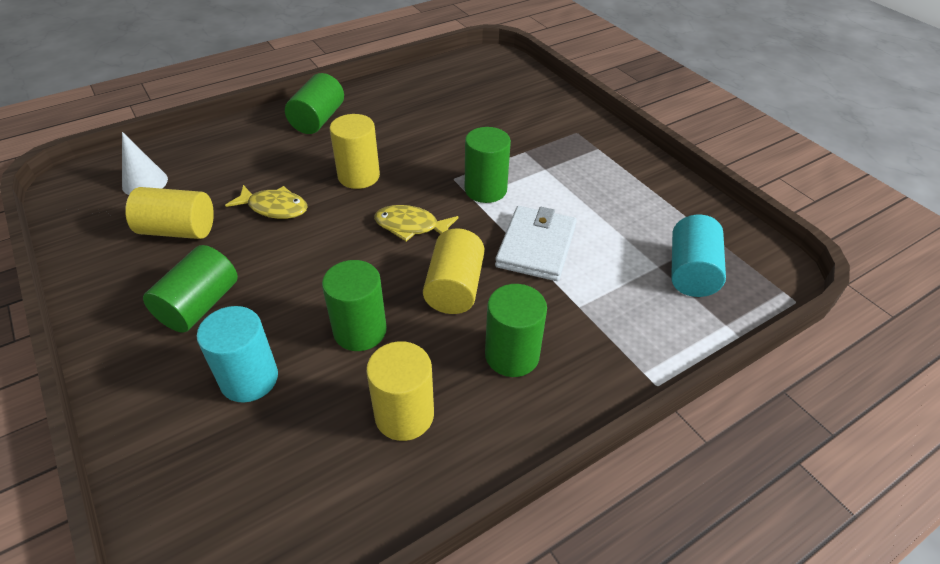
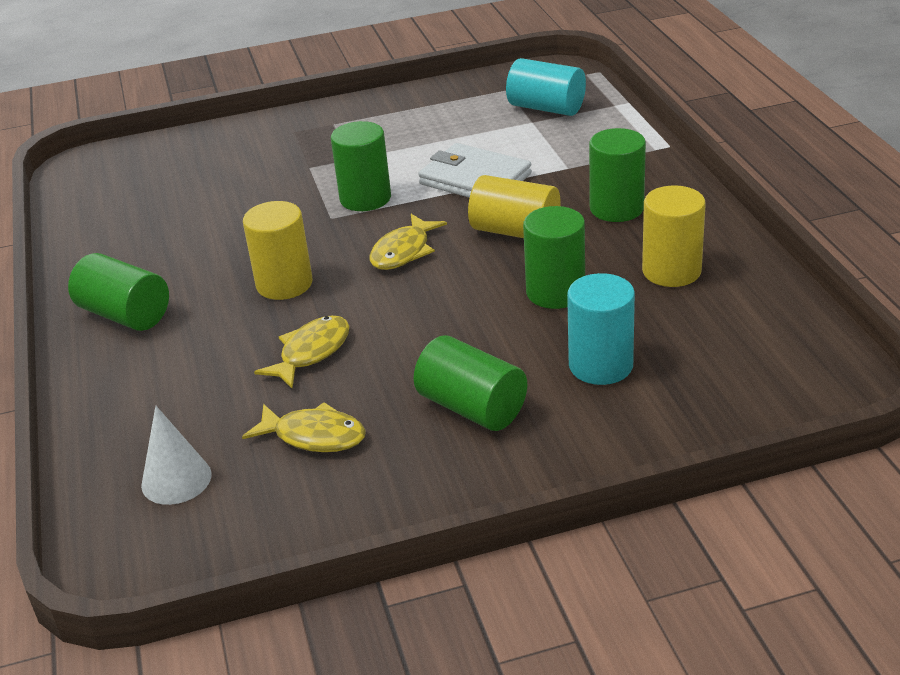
camera: 70 degrees left, 10 degrees down
(178, 230) = (314, 436): yellow cylinder -> yellow fish

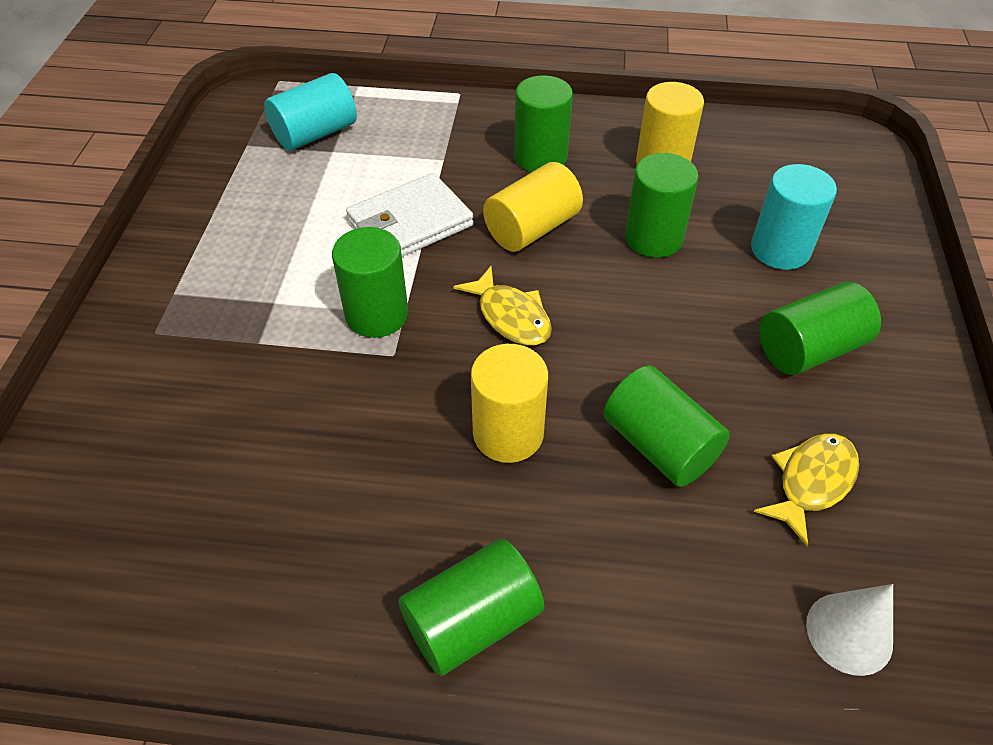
camera: 70 degrees left, 15 degrees up
(311, 352) = (659, 445): yellow fish -> green cylinder

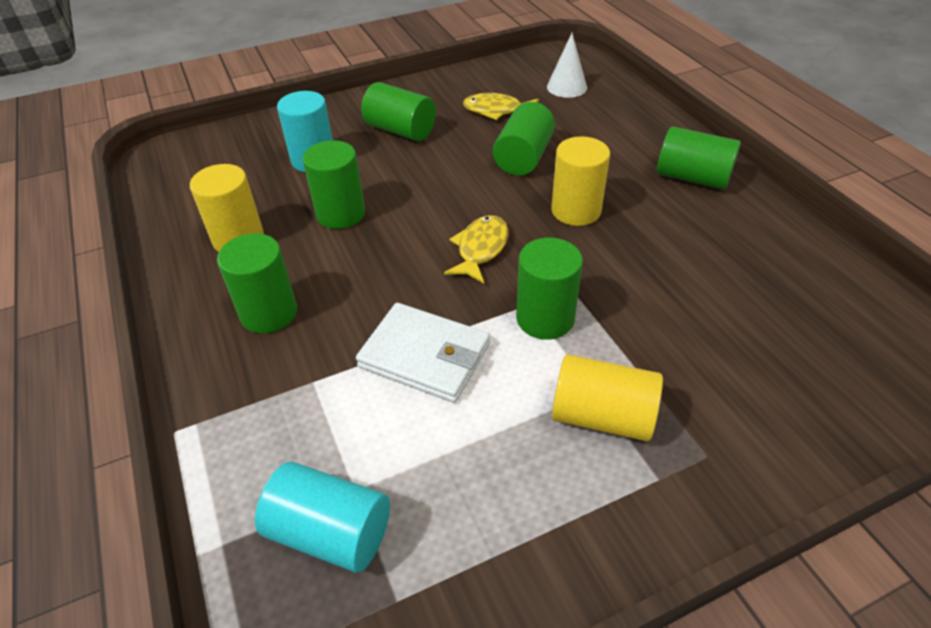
camera: 120 degrees left, 5 degrees down
(532, 228) = (375, 278): yellow cylinder -> yellow cylinder (602, 416)

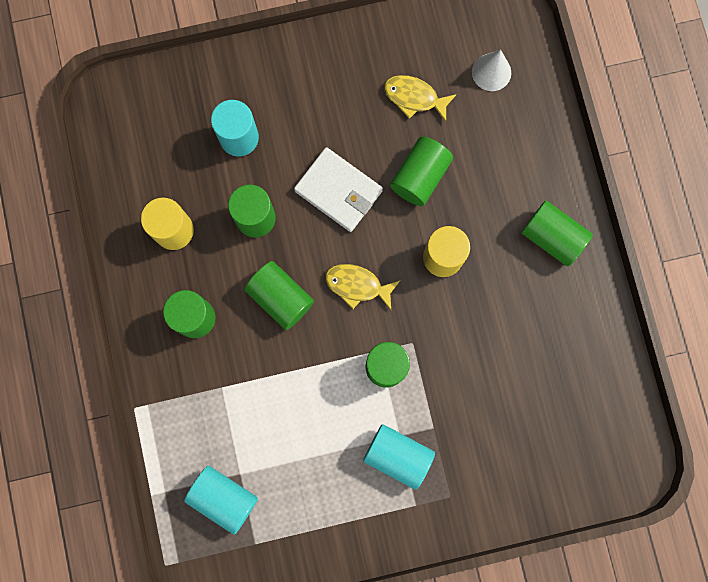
camera: 10 degrees right, 35 degrees up
(400, 130) = (320, 110): green cylinder -> green cylinder (280, 298)
(425, 355) = (297, 382): white wallet -> white wallet (338, 191)
(480, 249) = (357, 285): yellow fish -> yellow fish turned 105 degrees counterclockwise
(602, 416) = (397, 456): yellow cylinder -> turquoise cylinder

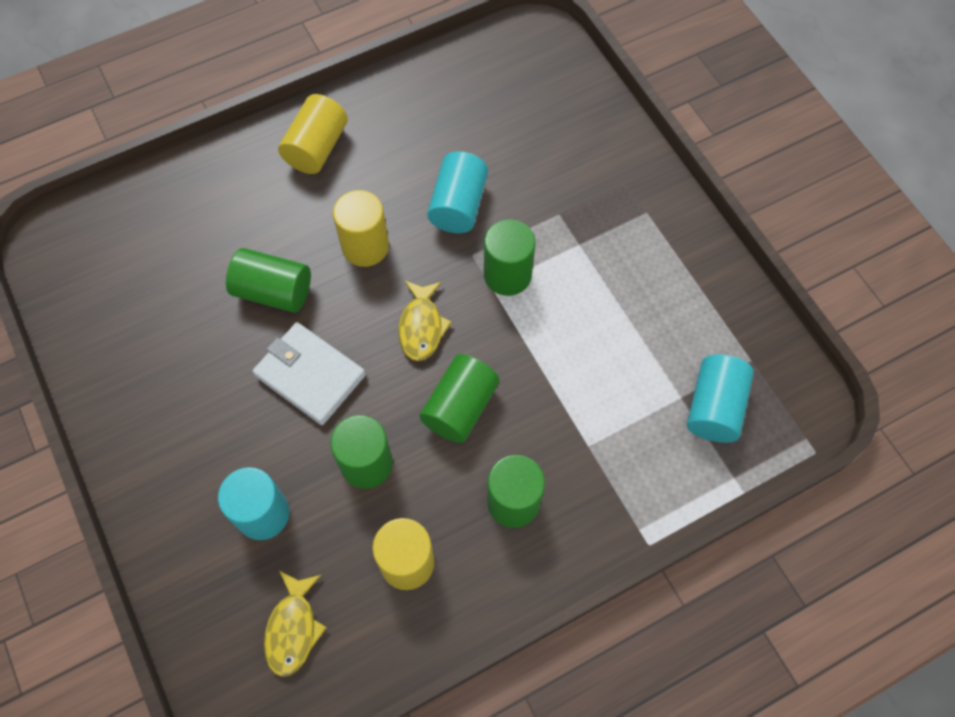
camera: 105 degrees left, 15 degrees down
(338, 191) = (310, 375): white wallet -> white wallet turned 75 degrees counterclockwise
(397, 456) = (601, 241): turquoise cylinder -> turquoise cylinder (458, 205)
(414, 97) = (174, 320): yellow fish -> yellow fish (293, 629)
(491, 72) = (129, 245): white cone -> none
(552, 237) = (316, 148): green cylinder -> yellow cylinder

